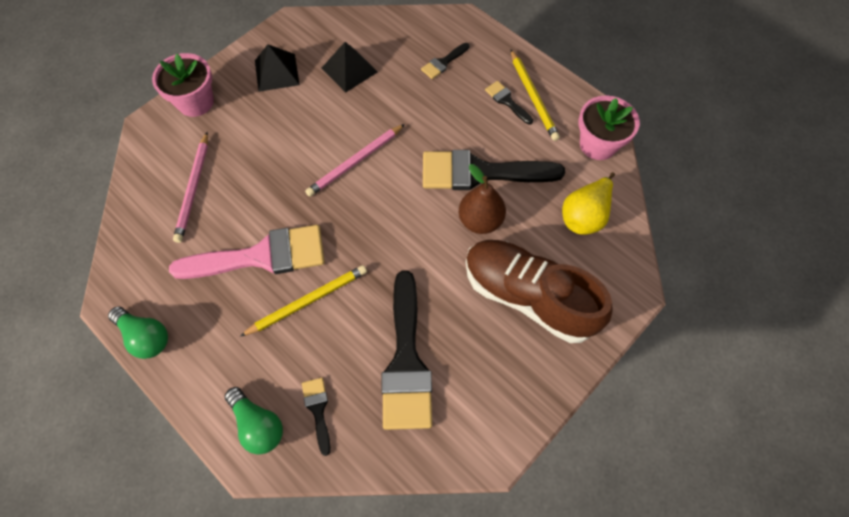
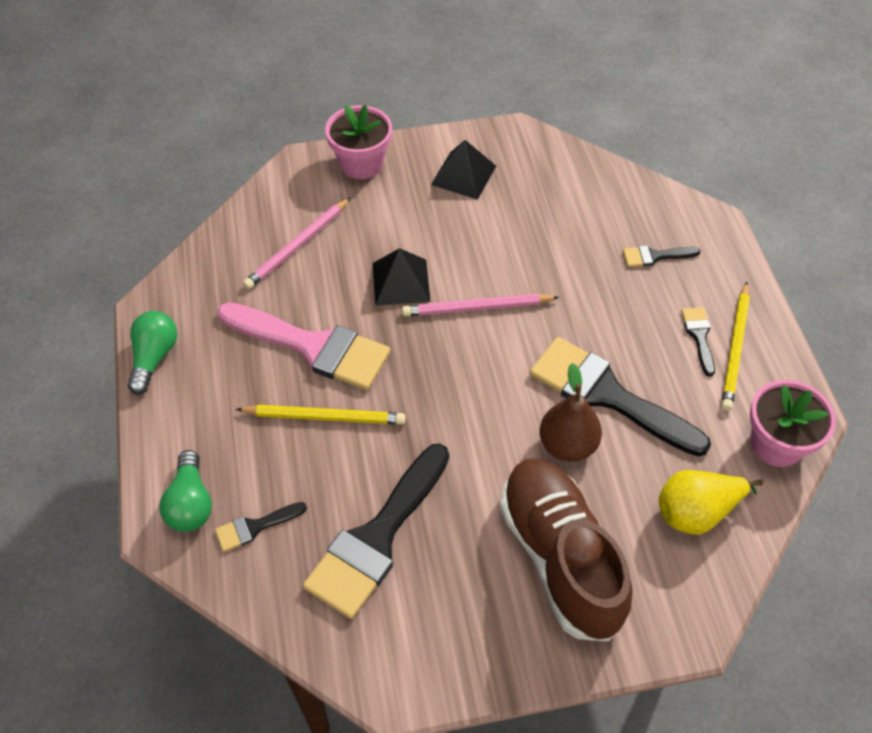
camera: 35 degrees right, 10 degrees down
(145, 336) = (154, 357): green light bulb -> green light bulb turned 150 degrees counterclockwise
(318, 410) = (255, 527): black brush -> black brush turned 135 degrees counterclockwise
(349, 70) = (542, 211): black pyramid -> black pyramid (401, 282)

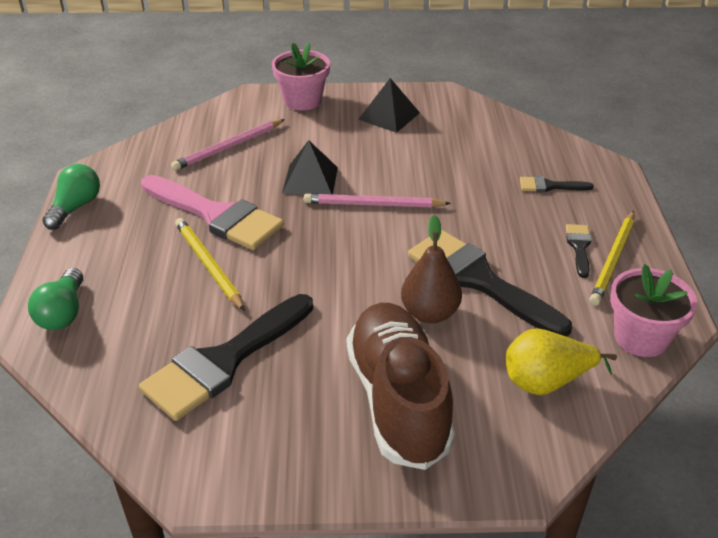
camera: 10 degrees right, 15 degrees down
(255, 527) = (114, 338): black brush -> none
(324, 417) = (208, 265): yellow pencil -> yellow pencil turned 135 degrees counterclockwise

